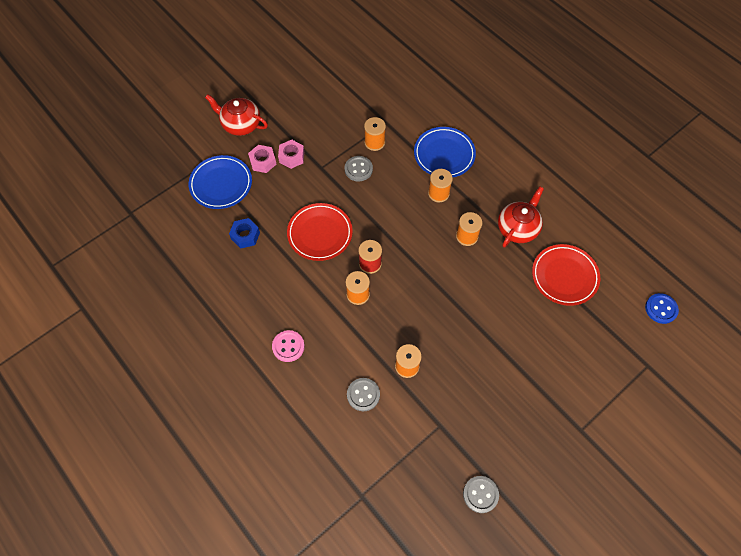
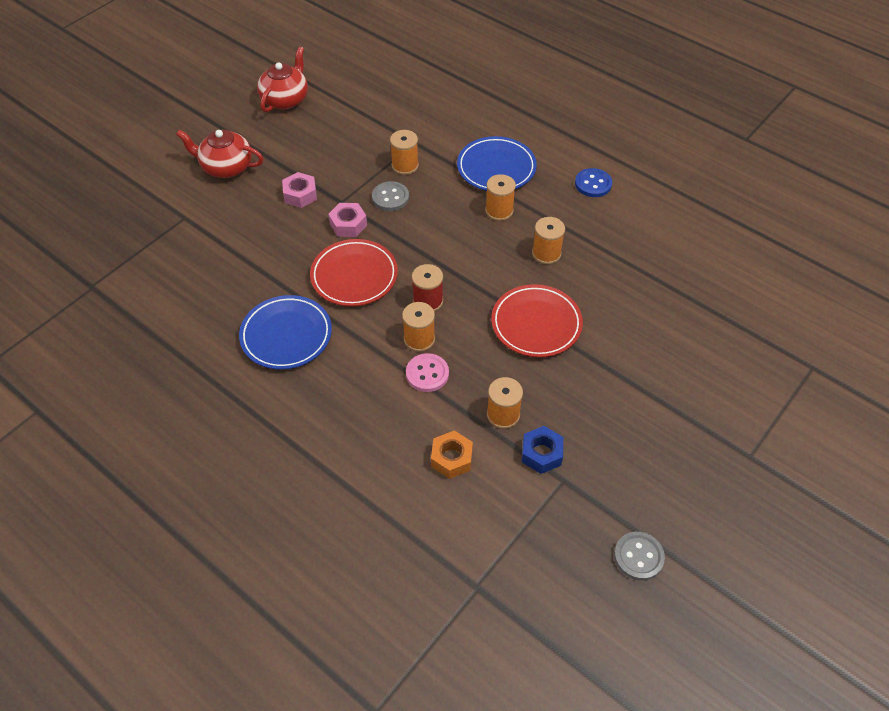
camera: 10 degrees left, 10 degrees down
(221, 184) = (211, 237): blue plate -> blue plate (286, 335)
(245, 236) = (254, 292): blue nut -> blue nut (541, 453)
(263, 162) = (263, 205): pink nut -> pink nut (348, 224)
(288, 346) = (337, 415): pink button -> pink button (427, 374)
(363, 395) = (451, 458): grey button -> orange nut
(517, 228) = (608, 236): red teapot -> red teapot (285, 99)
(564, 276) = (681, 281): red plate -> red plate (536, 324)
(661, 309) = (810, 301): blue button -> blue button (593, 184)

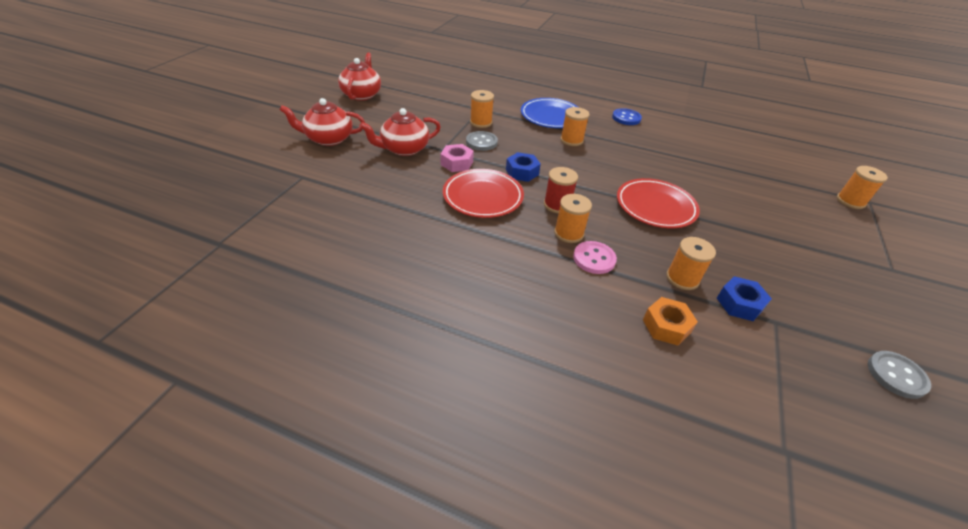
camera: 20 degrees left, 10 degrees down
(286, 335) = (444, 251): blue plate -> none
(300, 195) = (404, 149): pink nut -> red teapot
(414, 249) = (522, 172): none -> blue nut
(546, 253) = (626, 161): orange spool -> orange spool (850, 201)

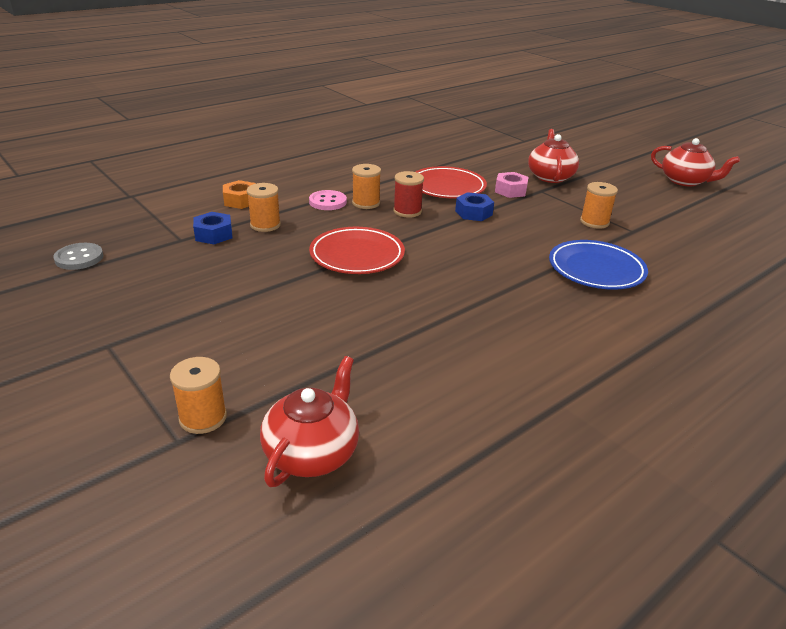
camera: 120 degrees right, 10 degrees down
(328, 139) = (584, 155): red teapot -> red teapot (312, 452)
(481, 142) = (546, 210): grey button -> none
(571, 140) = (523, 261): orange spool -> none
(626, 118) = (570, 330): blue button -> none

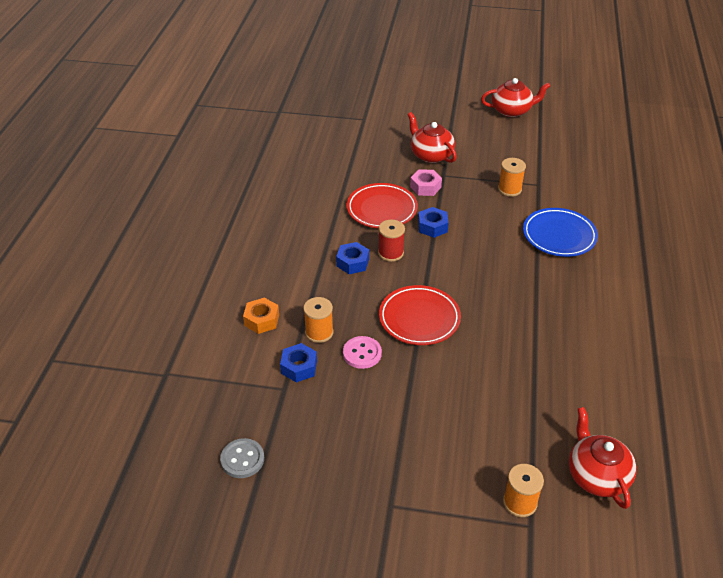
camera: 40 degrees left, 10 degrees up
(328, 202) = (325, 279): pink button -> pink button (362, 353)
(366, 203) = (352, 262): orange spool -> blue nut

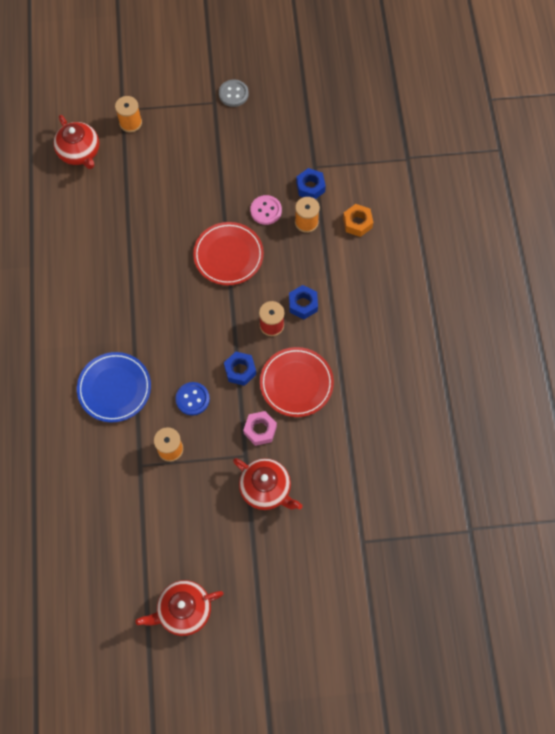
camera: 165 degrees right, 25 degrees up
(242, 459) = (321, 109): grey button -> grey button (233, 94)
(483, 216) = (192, 399): none -> blue button

